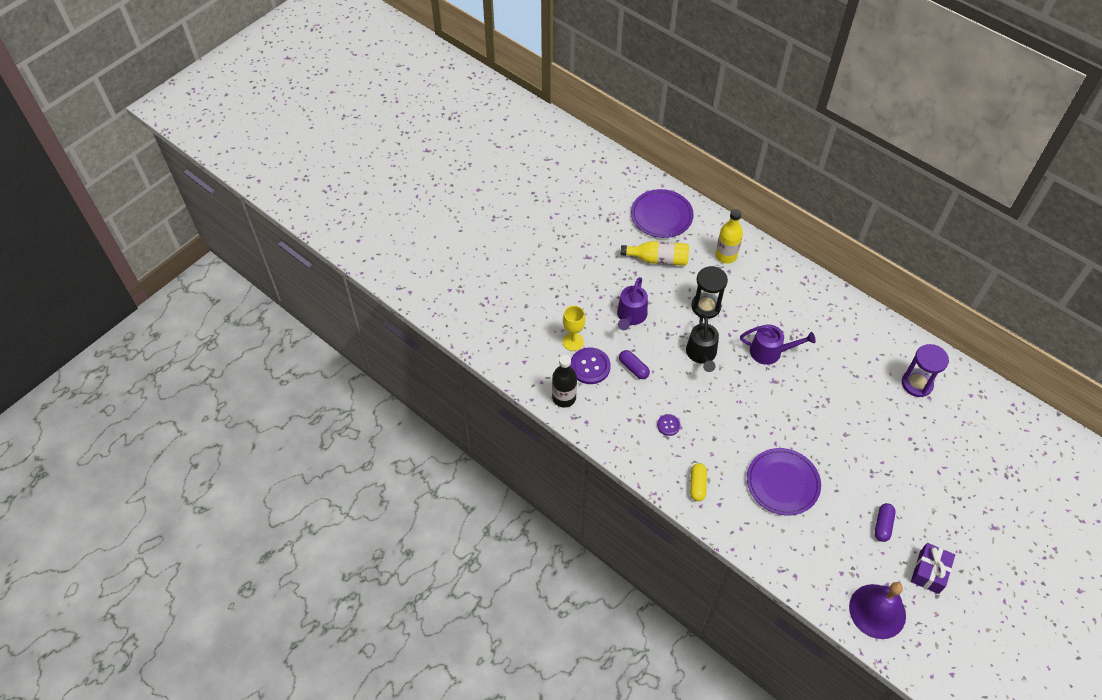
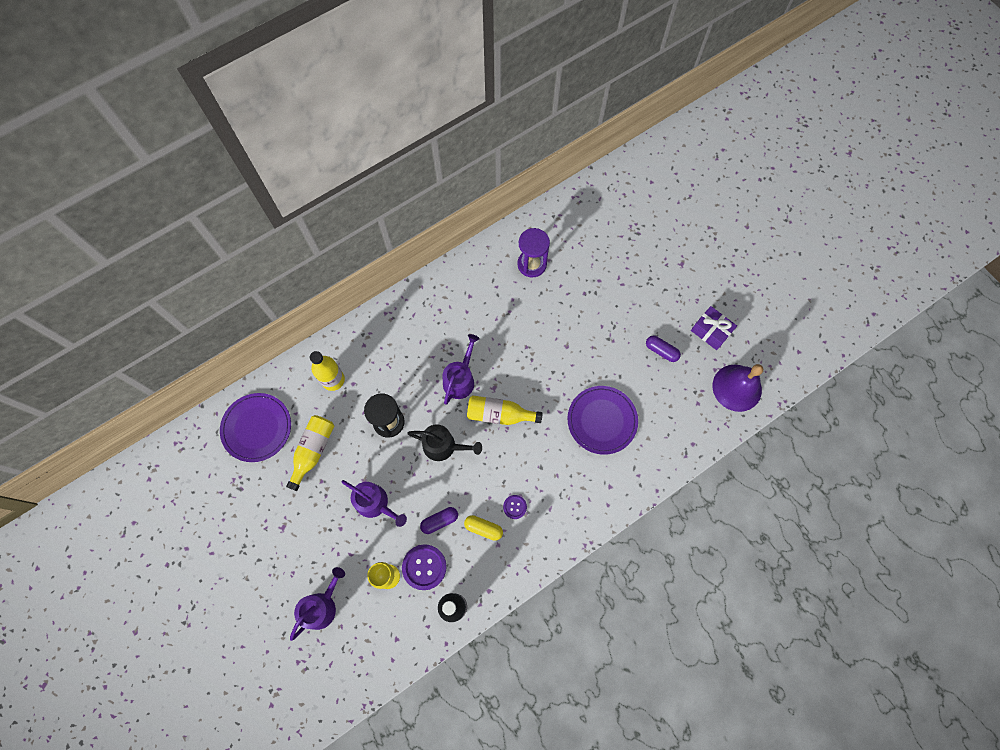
camera: 75 degrees left, 15 degrees up
(534, 301) = (321, 606): none -> purple watering can
(697, 485) = (586, 500): yellow capsule -> yellow capsule (483, 528)
(750, 392) = (499, 414): none -> yellow bottle

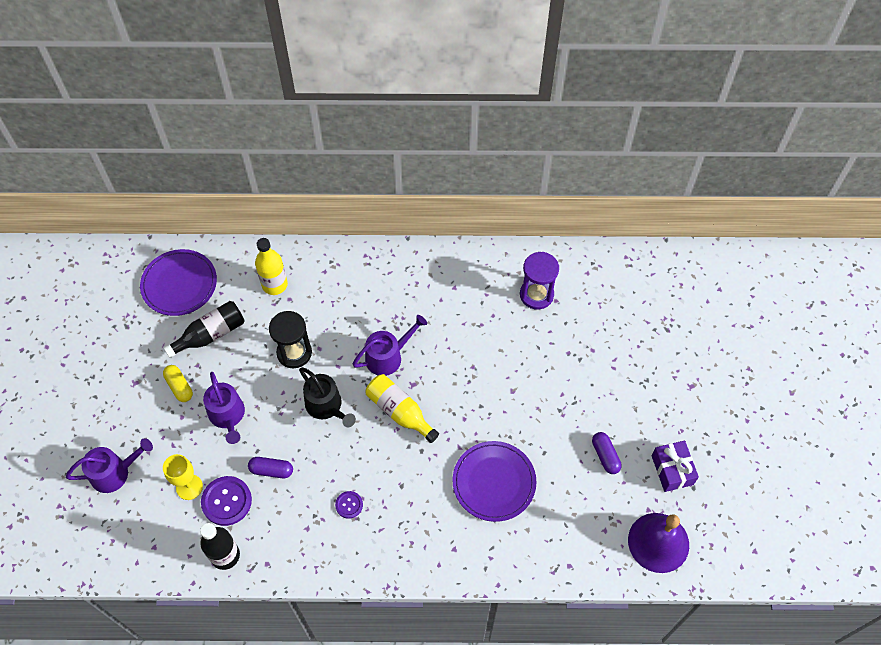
camera: 35 degrees right, 10 degrees down
(313, 451) = (210, 334): yellow bottle -> black bottle
(483, 528) = (305, 504): yellow capsule -> yellow capsule (179, 386)

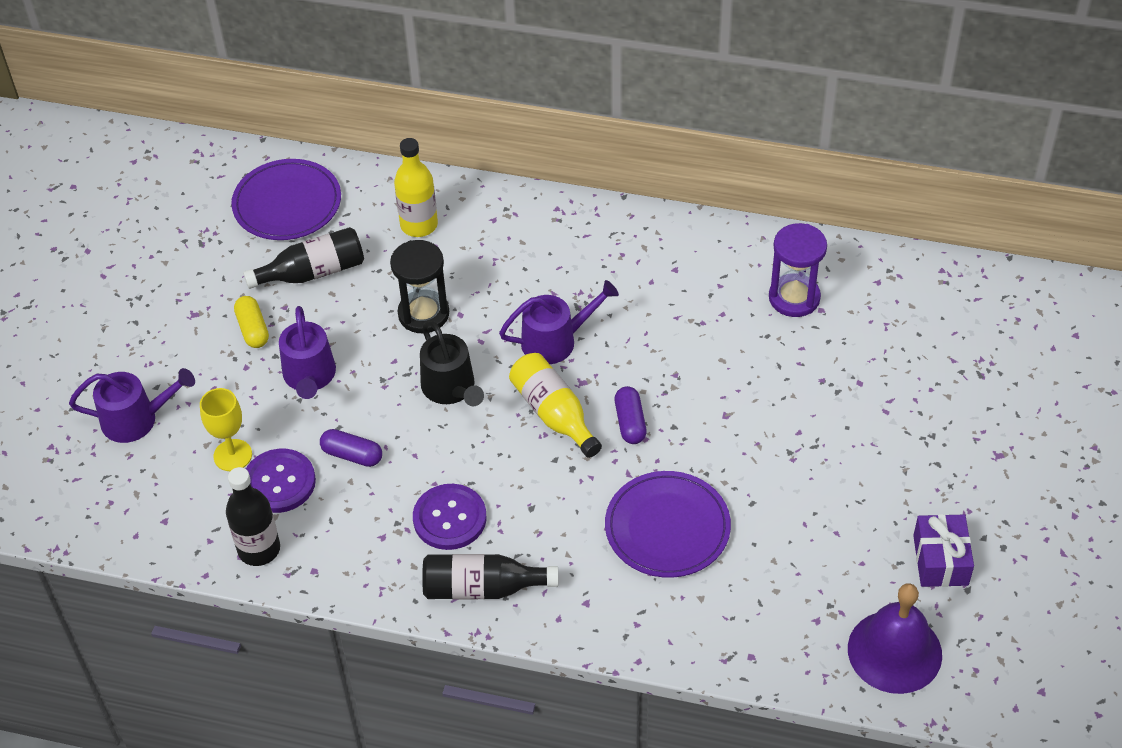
camera: 15 degrees right, 10 degrees down
(349, 505) = (449, 518): purple button -> purple button, size x1.81
(383, 553) = (482, 588): none -> black bottle
(605, 456) = (843, 523): purple capsule -> purple capsule (630, 422)

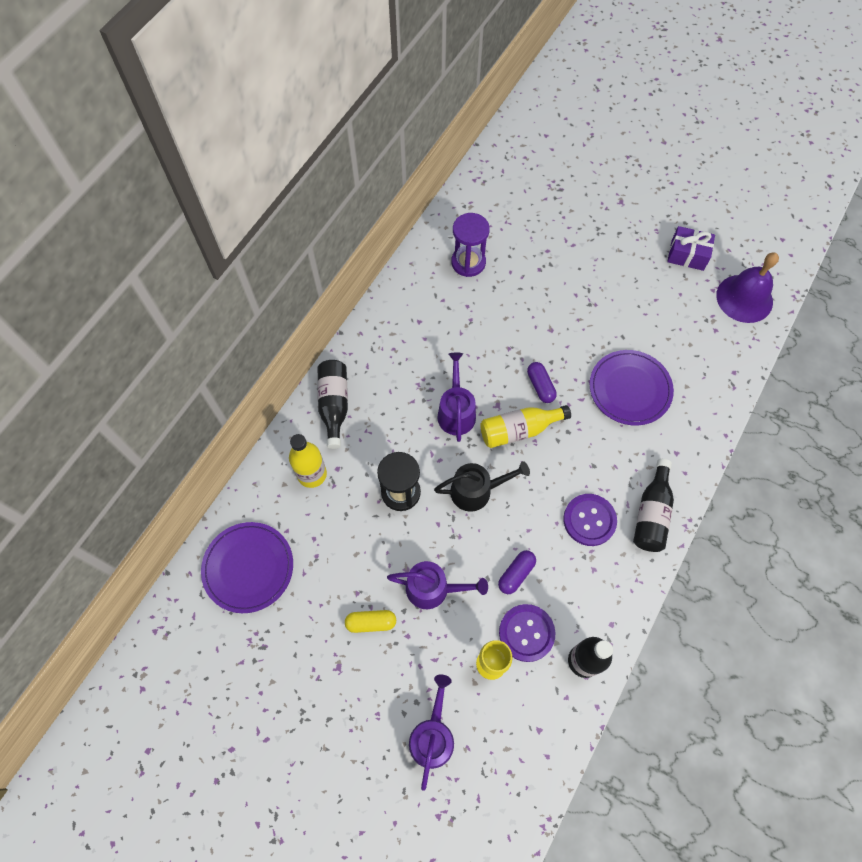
camera: 75 degrees left, 15 degrees up
(313, 272) = (329, 563): black bottle -> black bottle (334, 405)
(630, 422) = (540, 386): purple capsule -> purple capsule turned 60 degrees clockwise

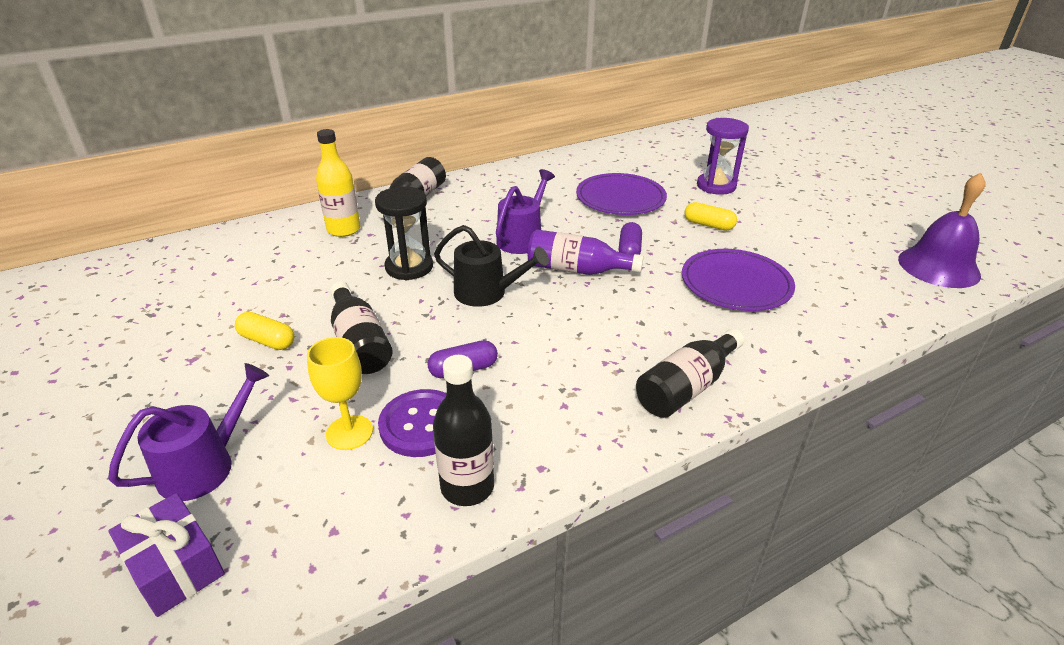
camera: 30 degrees right, 30 degrees down
(248, 568) = (214, 261): purple plate -> purple plate (620, 198)
(433, 589) = (359, 343): purple watering can -> black bottle
(468, 262) = (625, 166): purple hourglass -> purple hourglass (716, 186)
(519, 430) = (577, 270): yellow bottle -> purple bottle
(577, 322) = (708, 225): none -> yellow capsule
(589, 520) = (597, 362): purple button -> none
(687, 255) = (877, 221): purple gift -> purple gift (175, 567)

